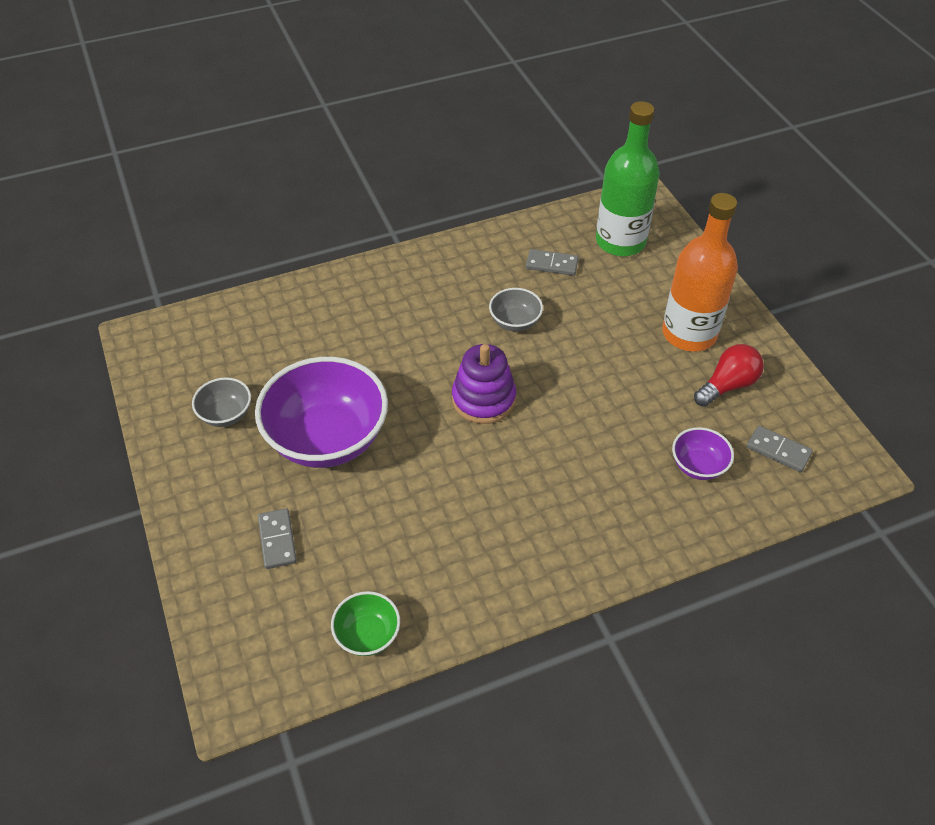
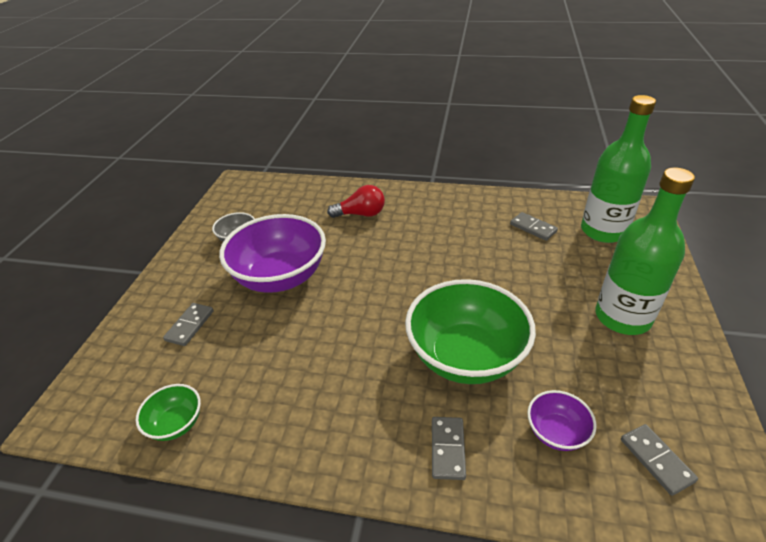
camera: 35 degrees right, 10 degrees down
(483, 399) = (407, 296): purple stacking toy -> none
(515, 322) = (474, 255): grey bowl -> none
(584, 435) = (466, 356): none -> green bowl
(626, 523) = (448, 449): none -> grey domino
(689, 334) = (622, 317): orange bottle -> green bottle
(727, 385) = (635, 375): red light bulb -> red light bulb (361, 214)

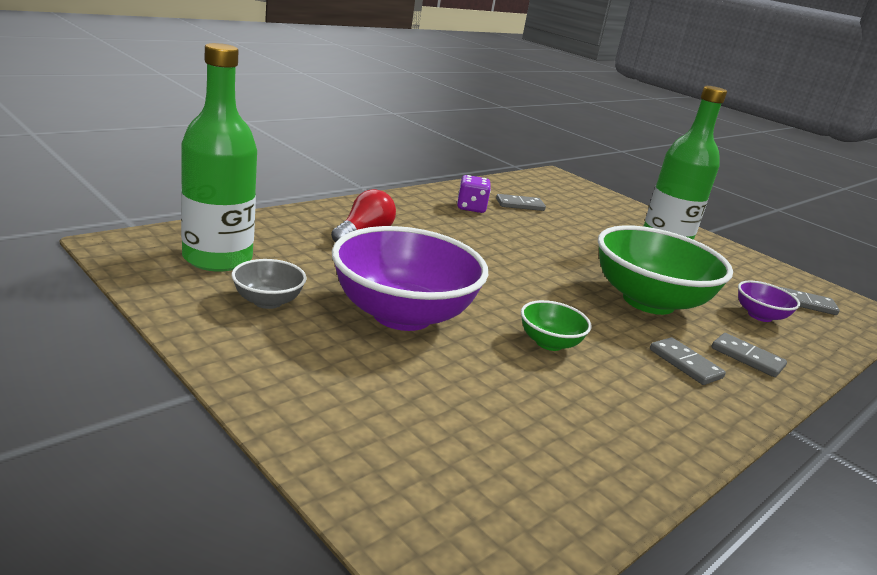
camera: 60 degrees left, 15 degrees down
(176, 424) = (586, 482): green bowl -> green bowl (549, 343)
(190, 326) = (405, 403): grey domino -> grey domino (685, 364)
(480, 217) = (471, 208): none -> purple dice
(603, 231) = (562, 195): green bottle -> green bottle (217, 258)

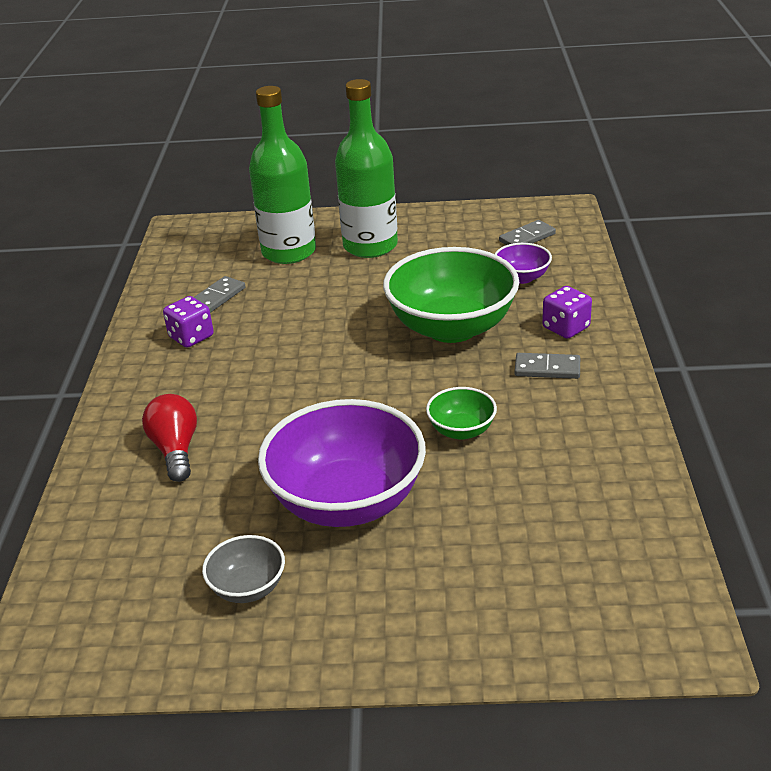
camera: 40 degrees left, 10 degrees up
(217, 258) = (129, 591): green bottle -> green bottle (289, 252)
(747, 357) = (566, 328): grey domino -> purple dice

